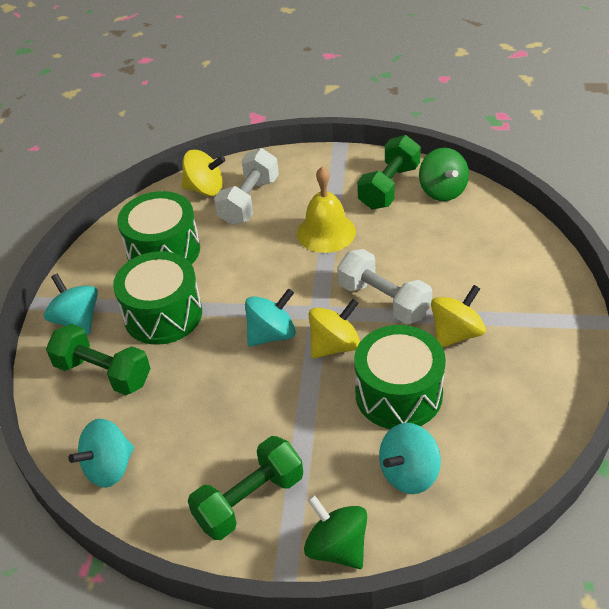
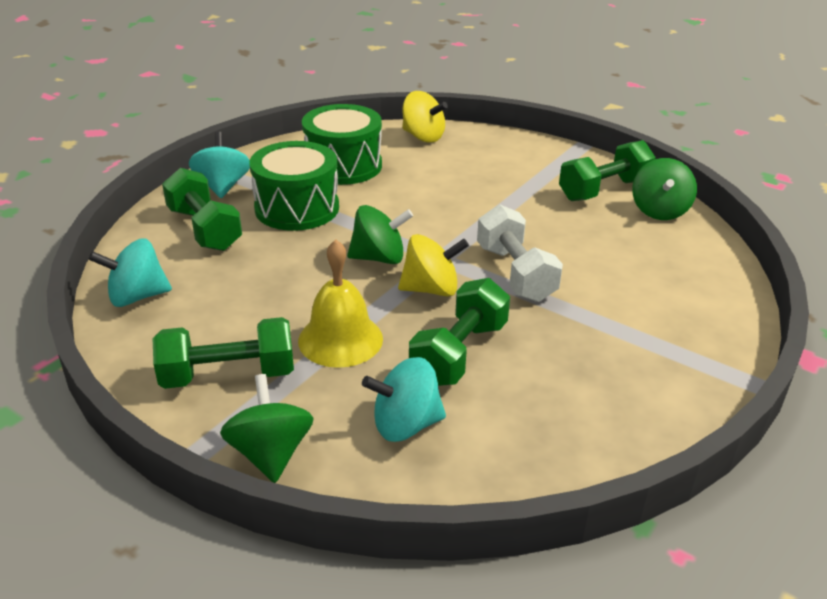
camera: 25 degrees right, 10 degrees down
(249, 201) = (455, 157): white dumbbell -> none
(272, 334) = (379, 258): turquoise spinning top -> green spinning top
(326, 232) = (507, 202): yellow bell -> yellow bell (340, 339)
(398, 394) = (459, 353): green drum -> green dumbbell
(456, 333) = (569, 328): yellow spinning top -> none

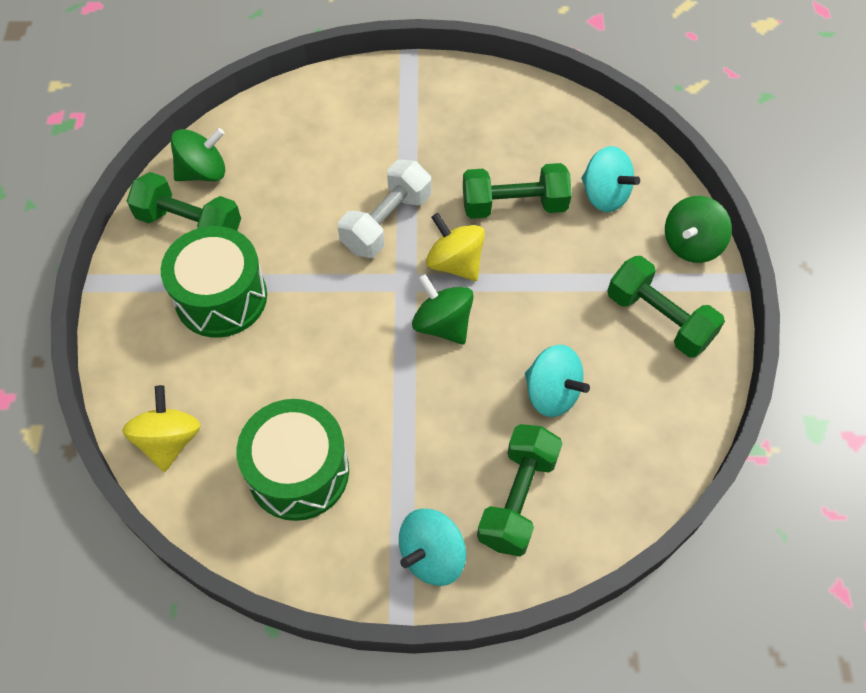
camera: 125 degrees left, 25 degrees up
(137, 297) = (647, 458): turquoise spinning top -> turquoise spinning top (551, 393)
(297, 208) = (417, 448): green drum -> green drum (221, 297)
(340, 339) = (563, 280): yellow bell -> none

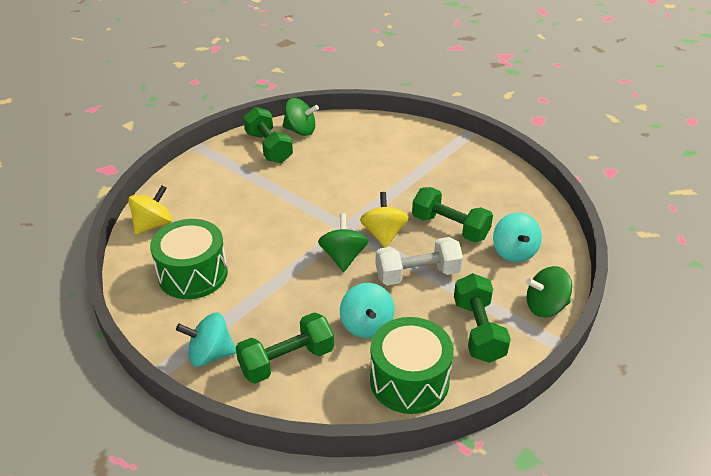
camera: 40 degrees right, 20 degrees down
(221, 297) = (247, 183): green drum -> green drum (409, 380)
(386, 222) = (367, 197): white dumbbell -> white dumbbell (417, 274)

